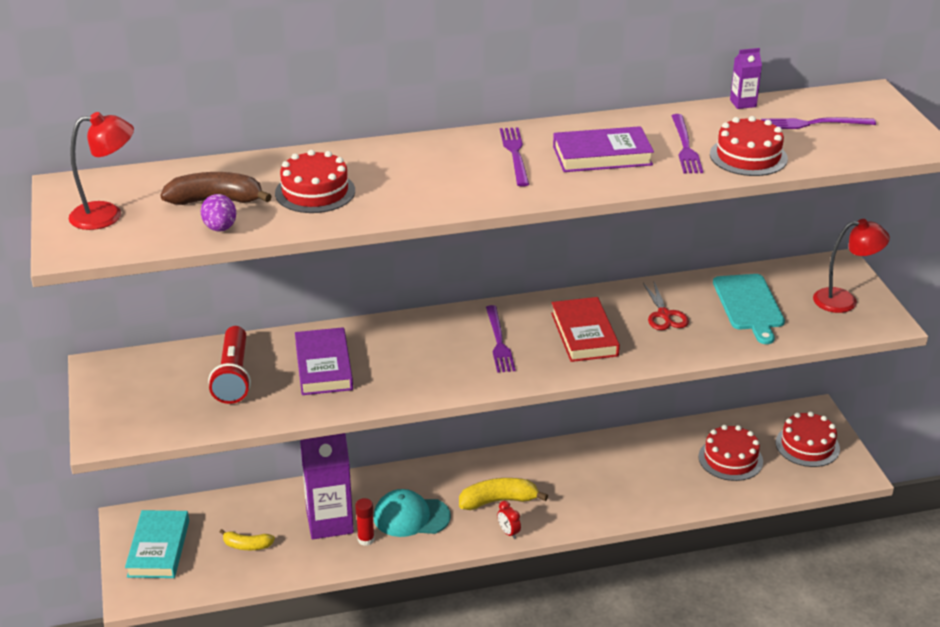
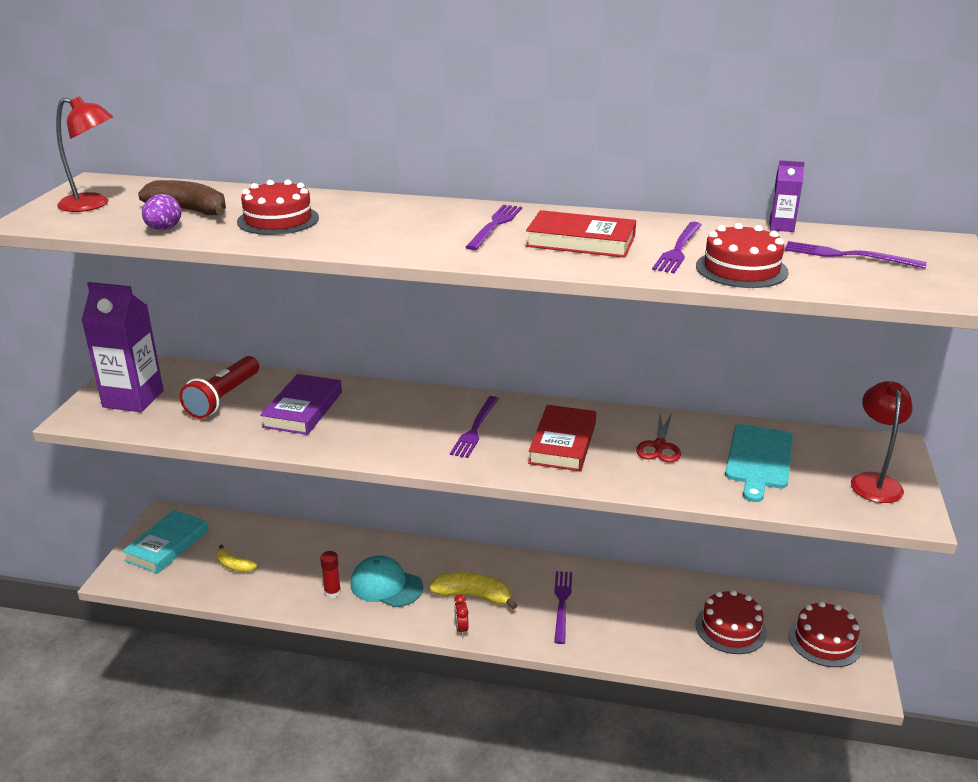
camera: 25 degrees right, 5 degrees down
(329, 522) = (315, 568): purple carton -> purple carton (133, 399)
(580, 482) = (562, 603): none -> purple fork
(602, 156) = (581, 241): purple book -> red book
(844, 300) = (874, 481): red lamp -> red lamp turned 105 degrees counterclockwise

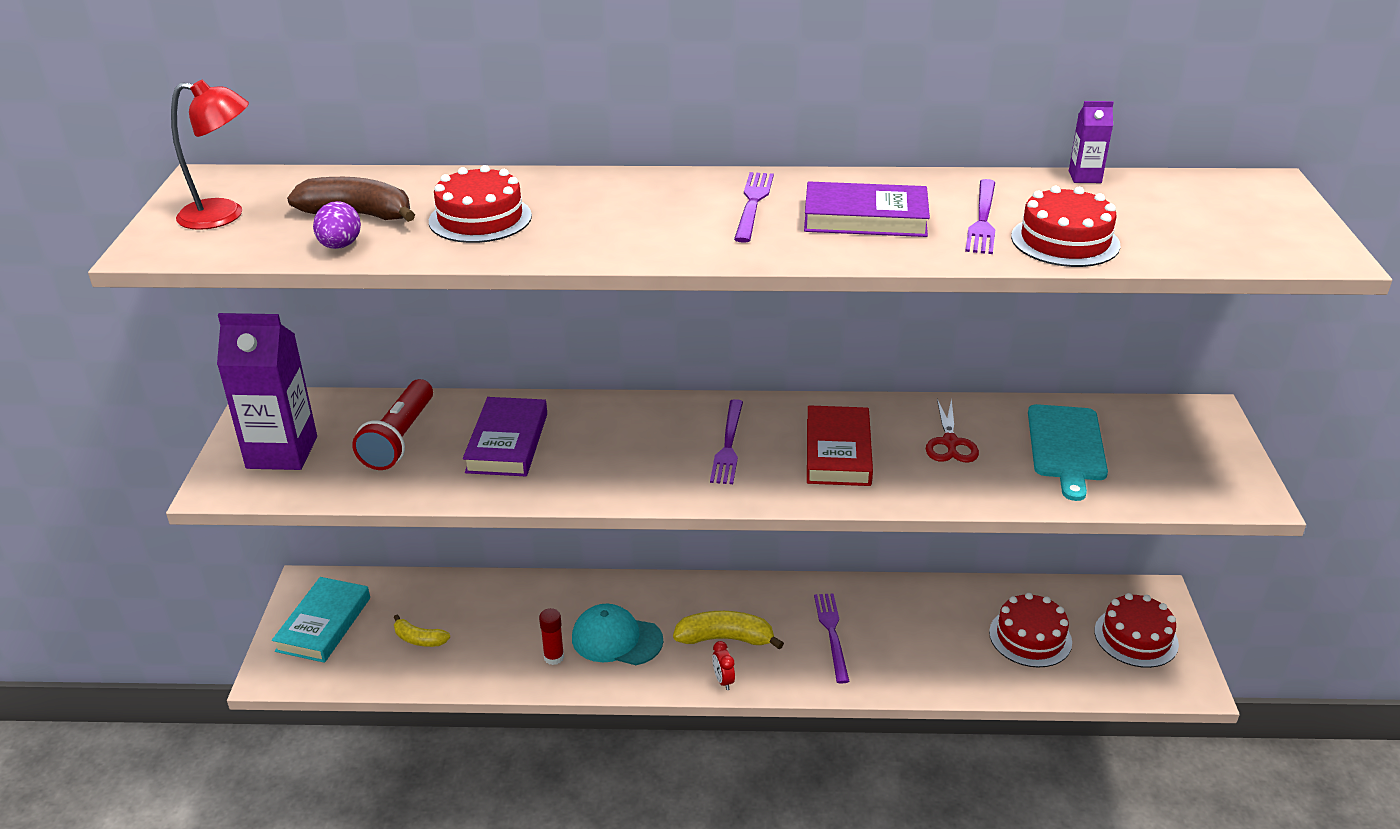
camera: 10 degrees left, 5 degrees up
(581, 241) = (865, 218): red book -> purple book
(848, 256) = (1174, 211): purple fork -> none
(874, 481) = (1199, 459): red lamp -> none

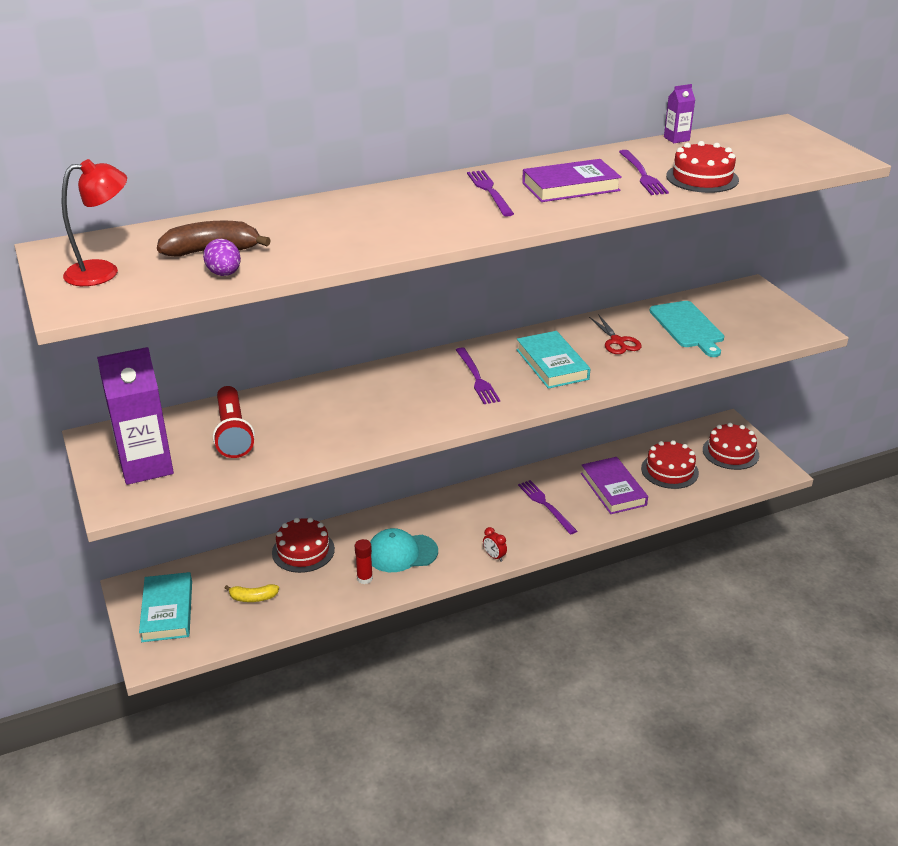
camera: 25 degrees left, 0 degrees up
(480, 218) = (309, 236): red cake -> red cake (303, 551)
(507, 443) = (318, 415): purple book -> purple book (613, 489)
(725, 638) = (477, 529): yellow banana -> none
(838, 452) = (552, 364): red book -> turquoise book

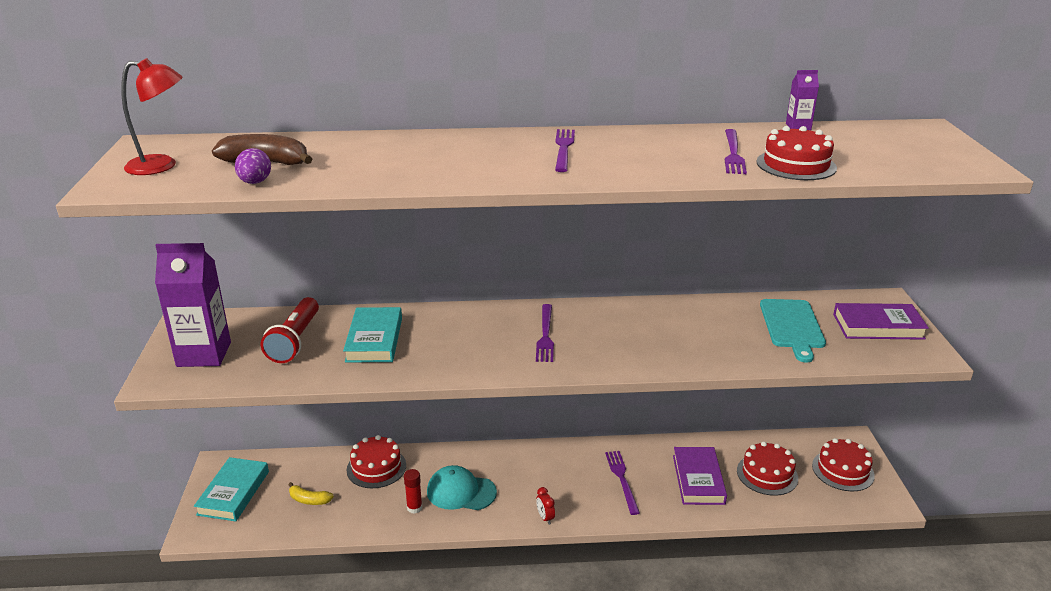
camera: 20 degrees right, 5 degrees down
(552, 364) = (627, 336): turquoise book -> turquoise book (374, 339)
(570, 187) = (648, 155): purple book -> purple book (878, 326)
(617, 341) = (708, 327): red scissors -> none

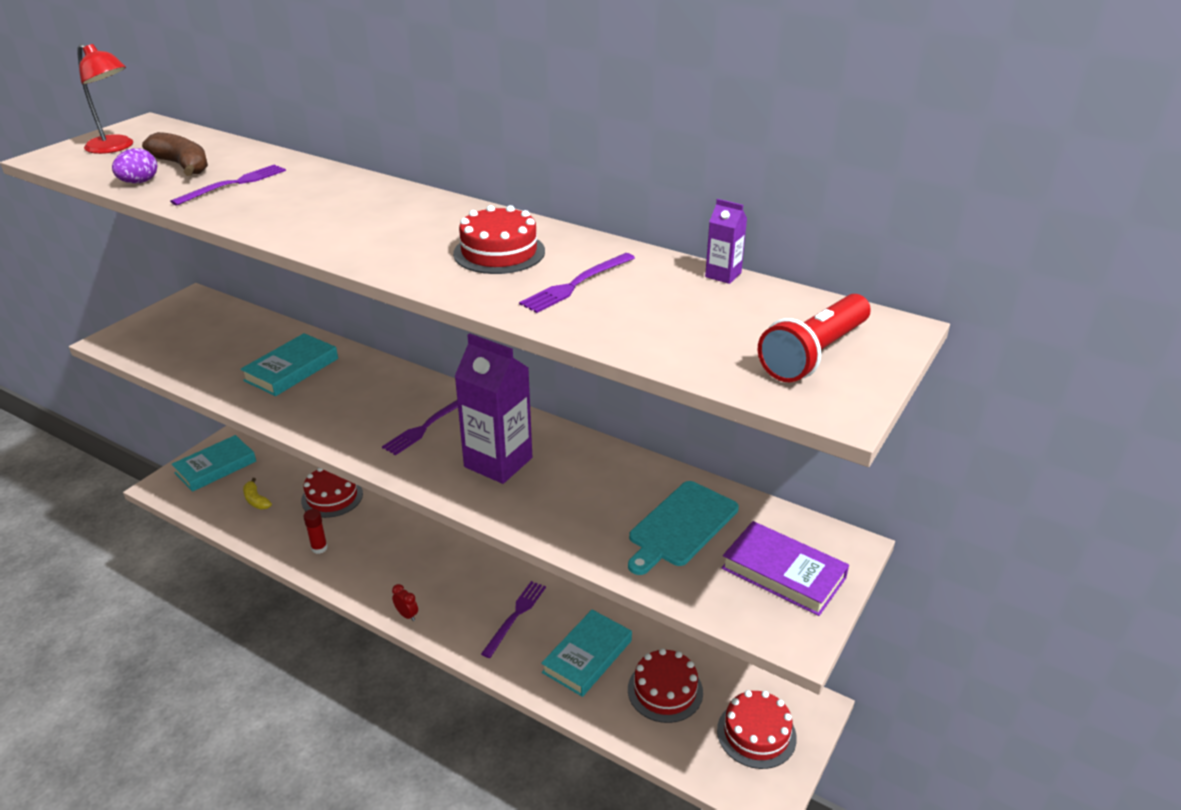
camera: 35 degrees right, 5 degrees up
(204, 354) = (166, 331): purple carton -> purple carton (498, 462)
(295, 340) = (237, 346): red flashlight -> red flashlight (814, 354)
(461, 492) = (369, 553): turquoise cap -> none
(545, 518) = (407, 615): red clock -> red clock turned 120 degrees clockwise
(563, 148) = (428, 225): purple fork -> purple fork (234, 184)
(698, 479) = (587, 656): purple book -> turquoise book
(796, 165) = (614, 321): red cake -> red cake (499, 252)

